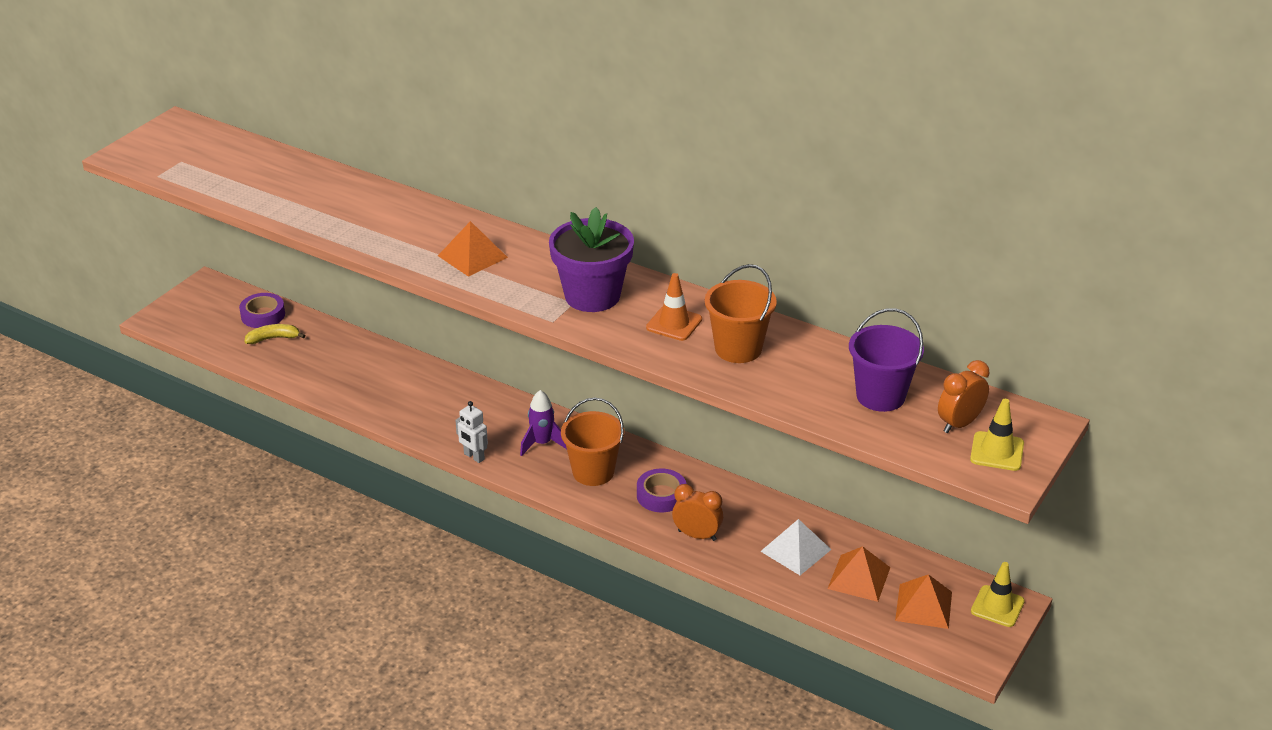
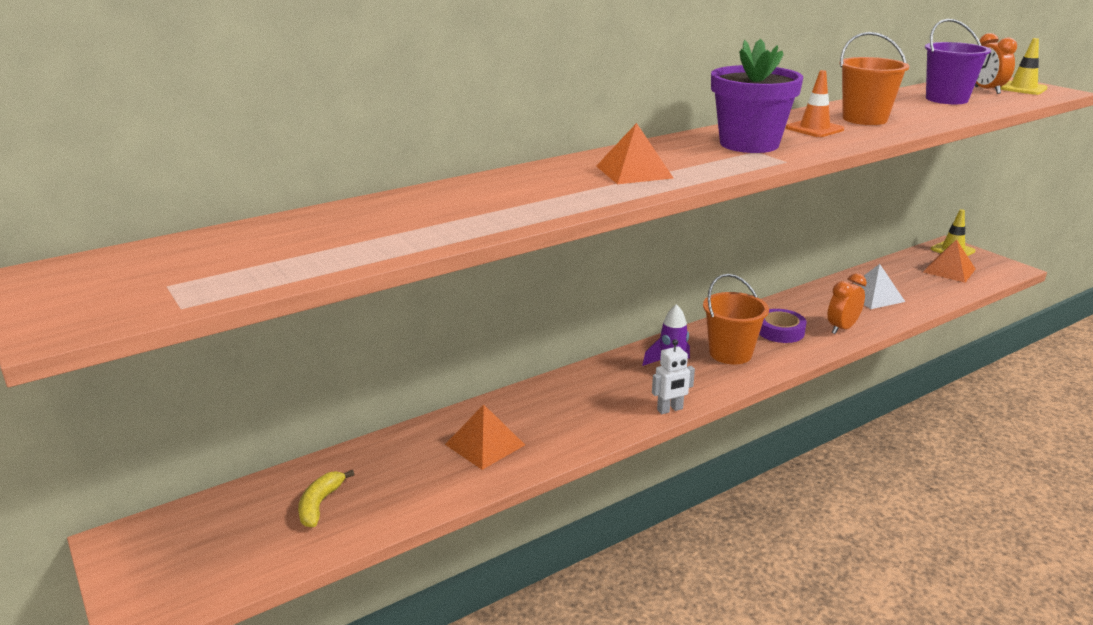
camera: 65 degrees left, 10 degrees down
(263, 315) = (257, 503): purple tape -> none
(859, 578) = (913, 283): orange pyramid -> orange pyramid (485, 444)

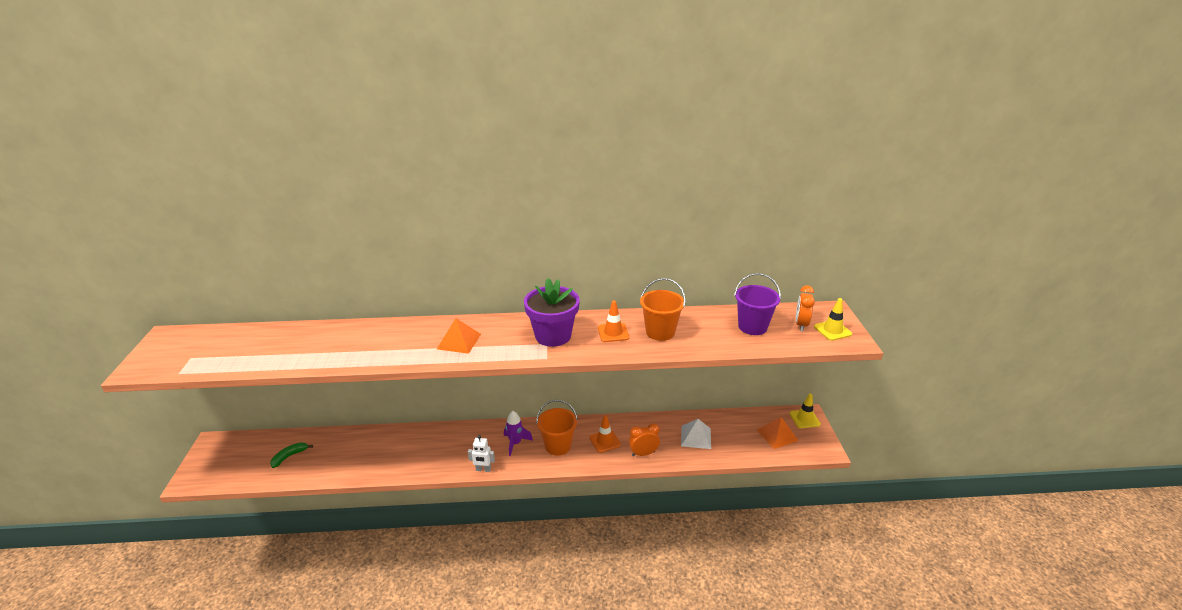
camera: 30 degrees right, 5 degrees up
(320, 504) = (289, 456): yellow banana -> green banana
(485, 444) = (381, 453): orange pyramid -> none
(780, 331) = (605, 441): purple tape -> orange traffic cone

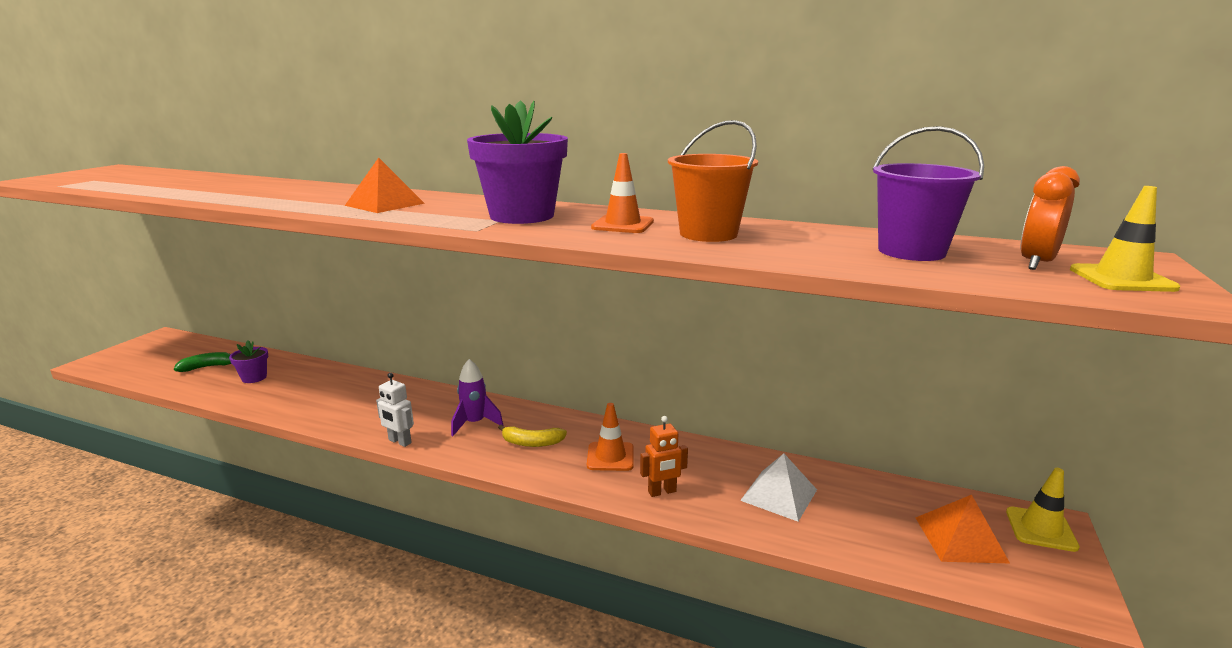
camera: 25 degrees right, 10 degrees down
(336, 454) = (254, 378): none -> purple flower pot
(558, 446) = (532, 443): orange bucket -> yellow banana
(643, 453) = (662, 492): orange clock -> orange robot

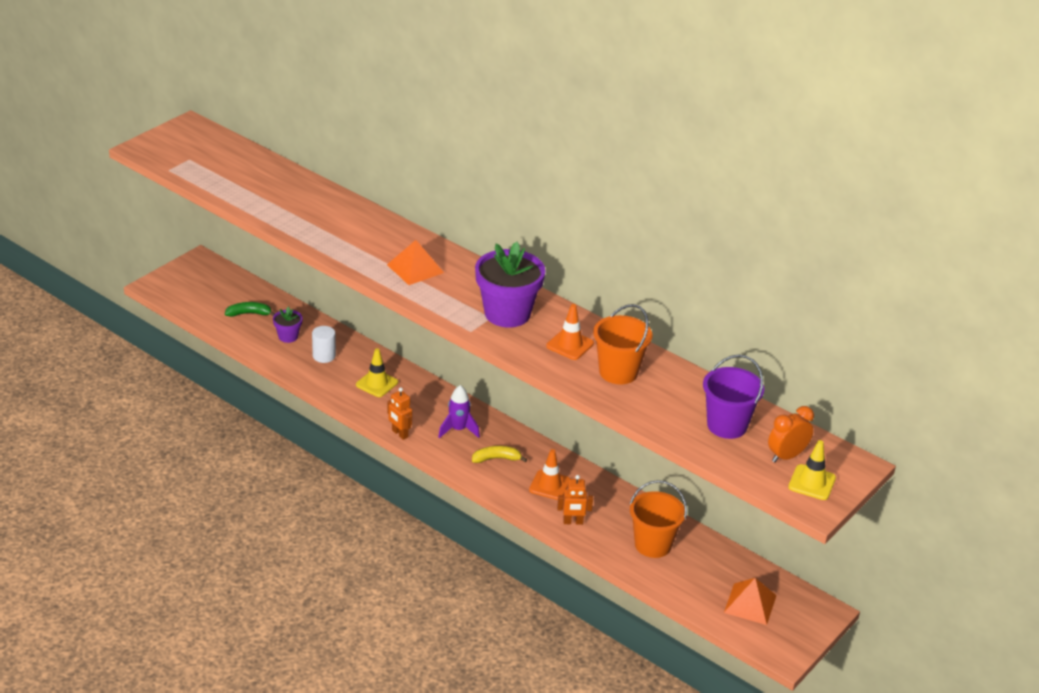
camera: 15 degrees right, 15 degrees up
(298, 387) = (324, 356): none -> white cylinder
(399, 441) = (399, 434): white robot -> orange robot
(532, 443) = (496, 459): yellow banana -> yellow banana turned 150 degrees clockwise
(779, 495) = (653, 544): white pyramid -> orange bucket
(1040, 529) = (812, 612): yellow traffic cone -> yellow traffic cone (377, 383)

